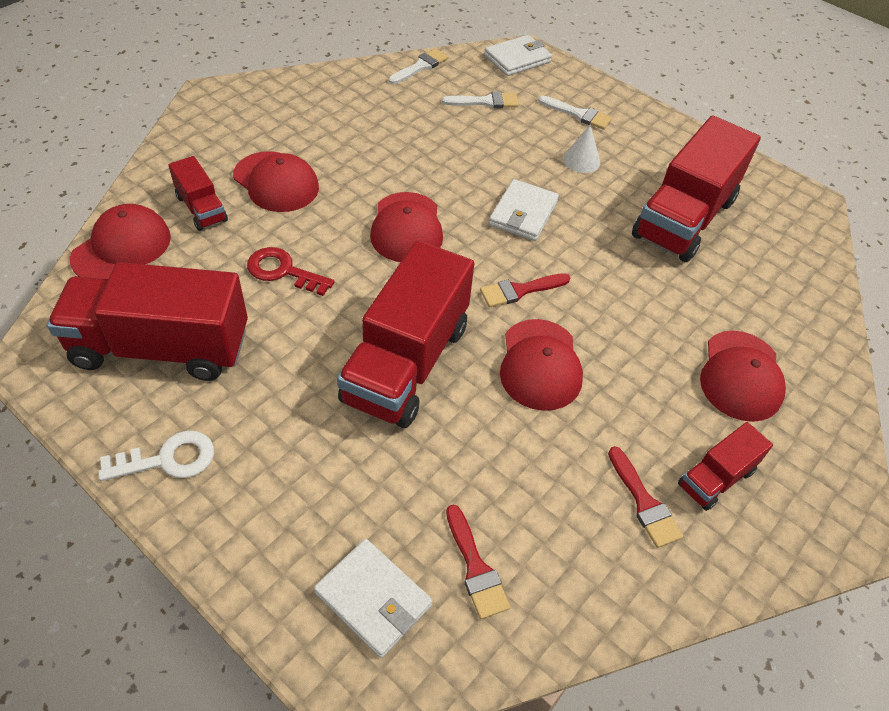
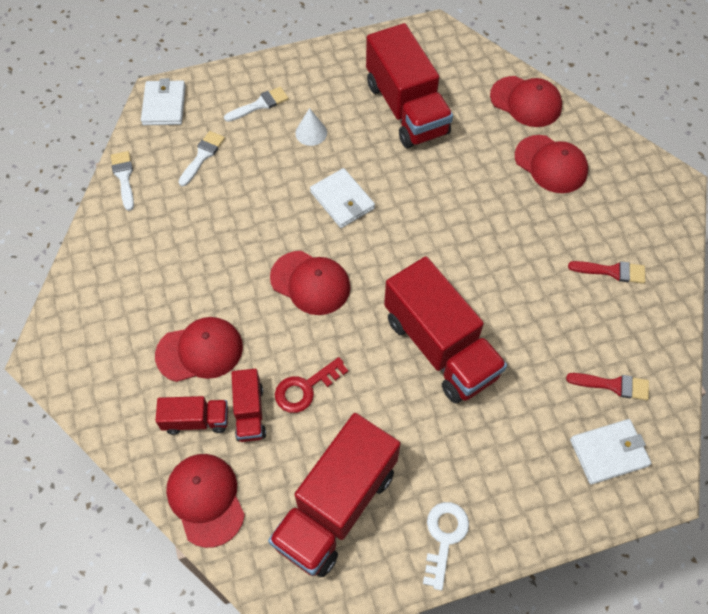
camera: 55 degrees left, 10 degrees up
(519, 290) = (414, 244): red brush -> none
(540, 365) = (484, 267): red cap -> red cap (526, 102)
(716, 478) = (613, 224): red truck -> red truck (250, 412)

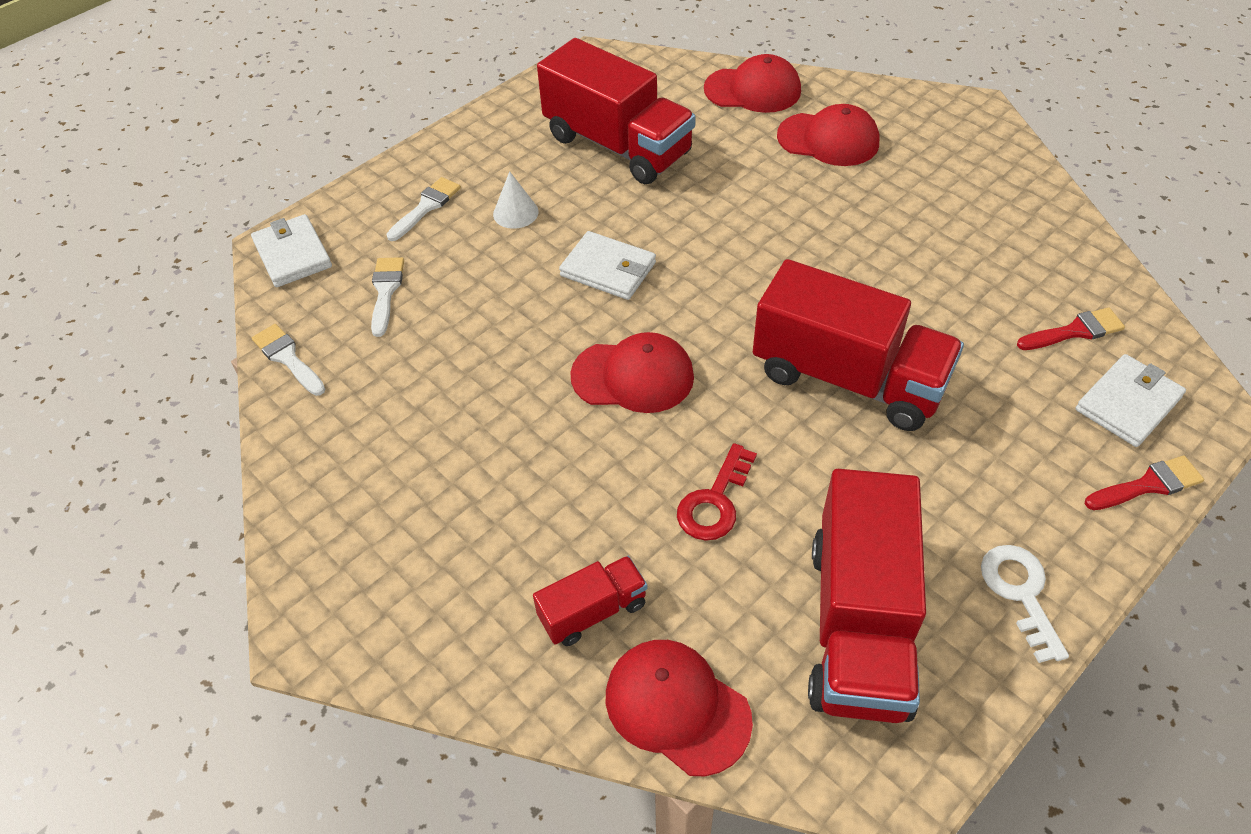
camera: 25 degrees left, 10 degrees down
(200, 351) = (538, 522): red cap -> none
(250, 412) = (661, 565): red truck -> none
(612, 271) = (979, 217): red brush -> red brush (1148, 485)

